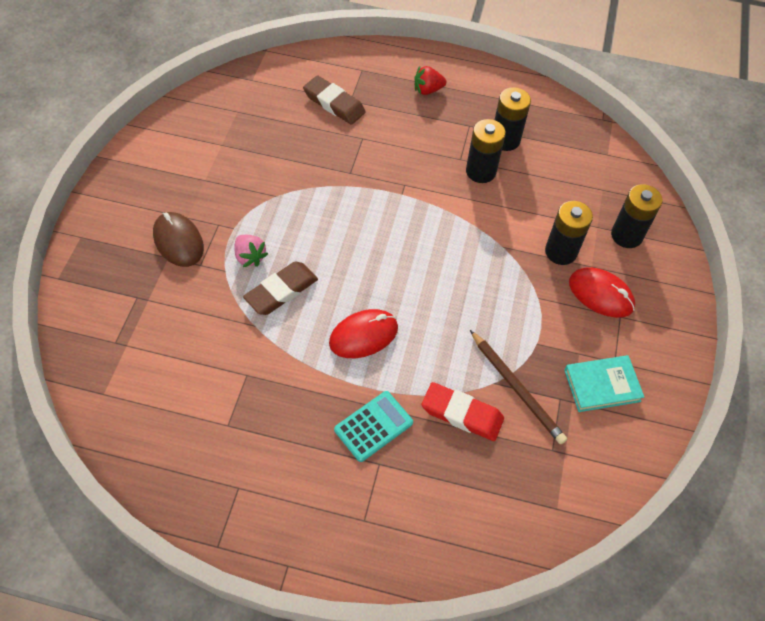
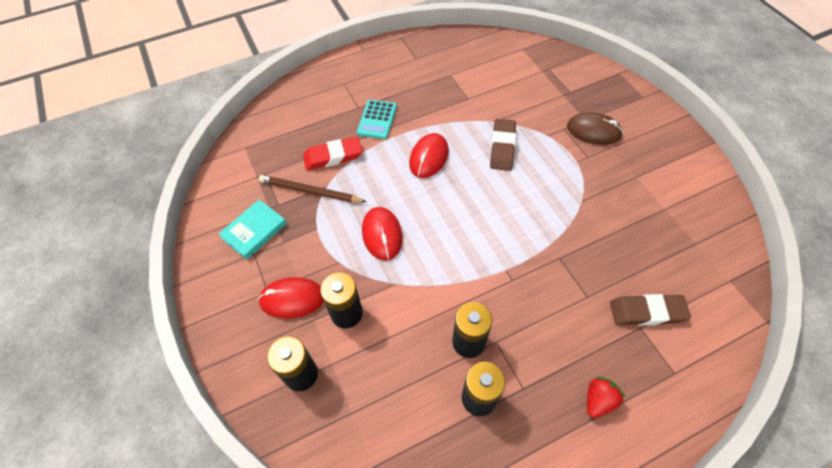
camera: 145 degrees right, 0 degrees up
(250, 257) = (544, 152): pink strawberry -> none
(479, 293) = (382, 234): none -> red mouse

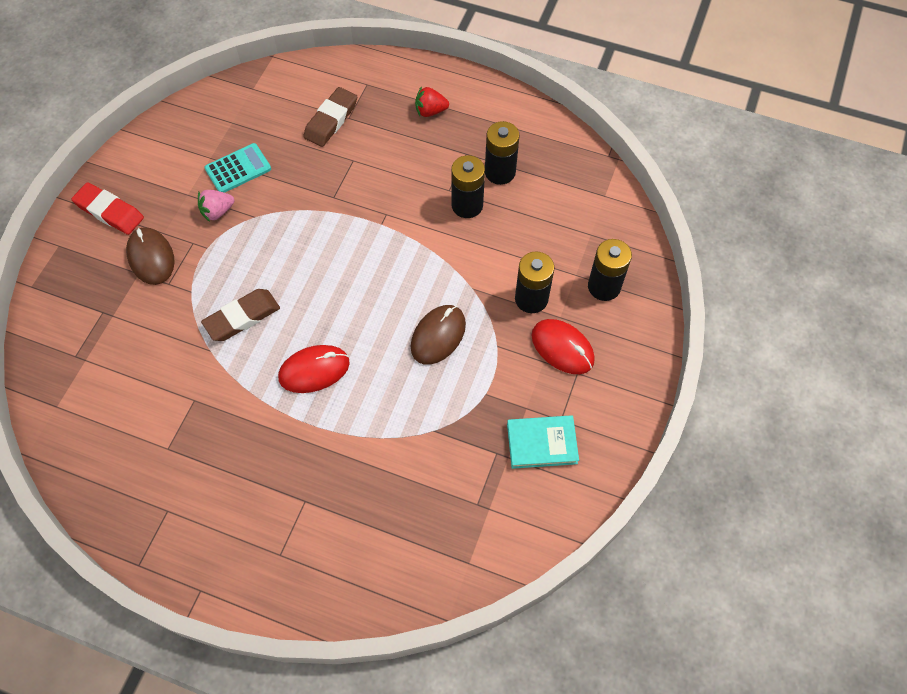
camera: 135 degrees left, 5 degrees up
(310, 191) = (455, 438): brown pencil -> none
(333, 156) = (395, 459): red eraser -> red eraser (109, 211)
(377, 120) = (306, 463): turquoise calculator -> turquoise calculator (238, 169)
(382, 234) = (438, 336): red mouse -> brown mouse
(605, 183) = (217, 212): none -> pink strawberry
(647, 312) = (331, 120): brown eraser -> brown eraser turned 75 degrees clockwise

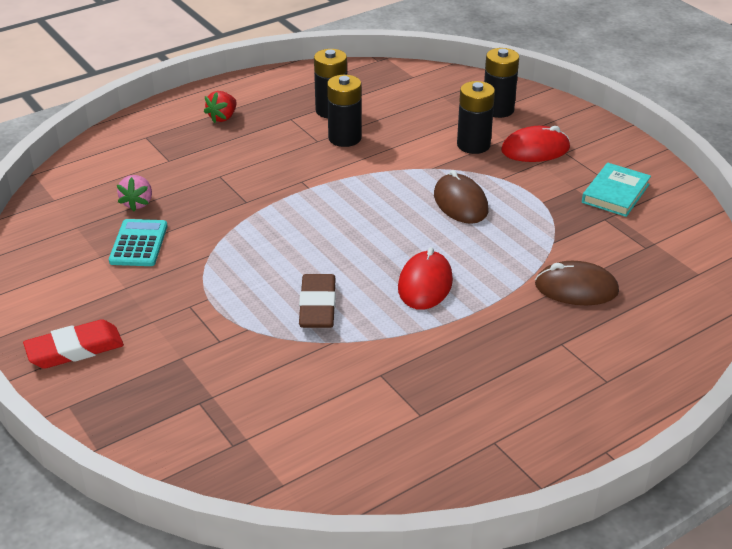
camera: 55 degrees left, 25 degrees down
(151, 257) = (172, 341): brown mouse -> brown mouse (576, 288)
(217, 212) = (173, 275): pink strawberry -> pink strawberry (137, 203)
(331, 120) = (158, 170): brown eraser -> none

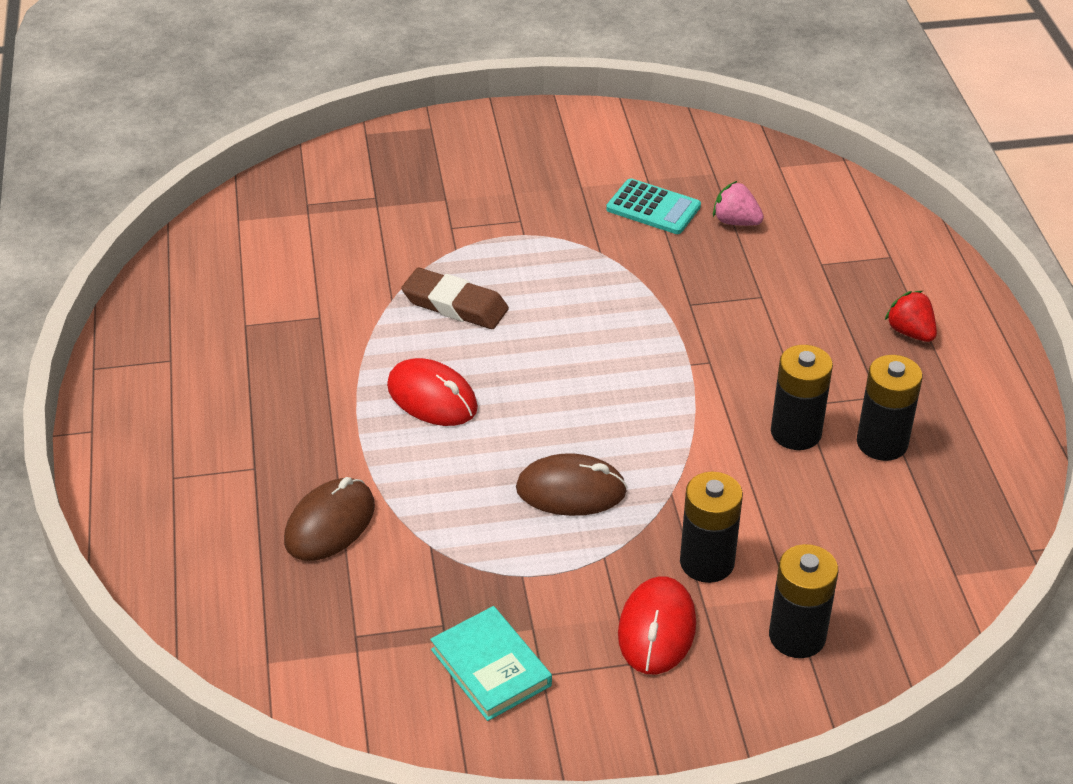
camera: 115 degrees right, 5 degrees up
(75, 349) = (505, 141): red eraser -> none

